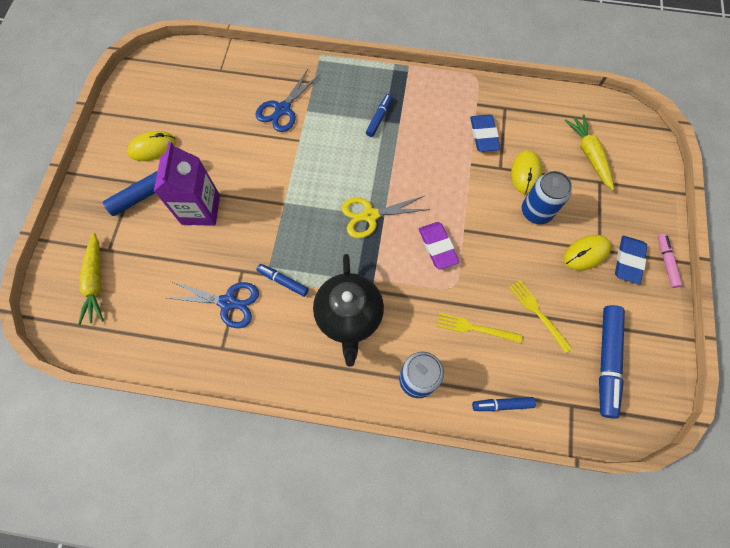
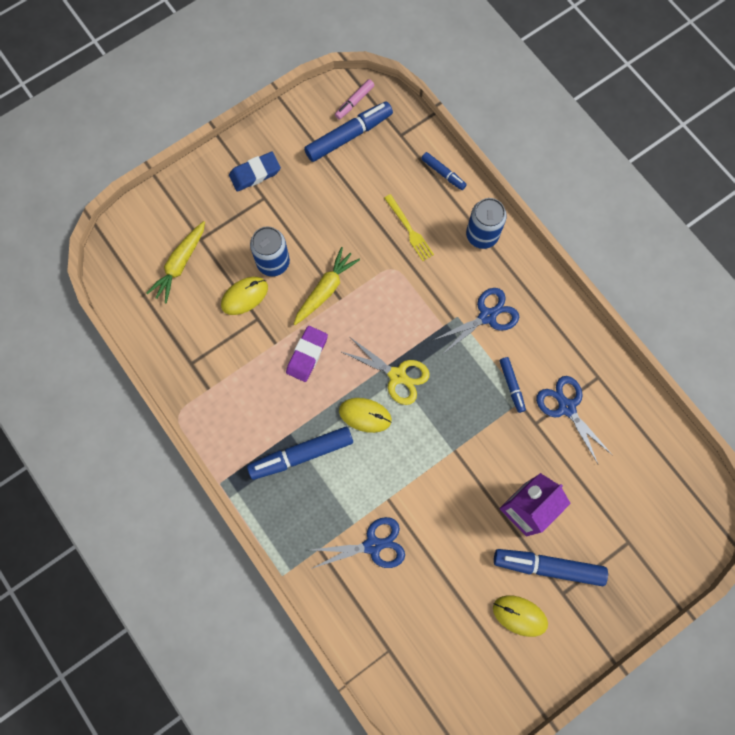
camera: 135 degrees left, 5 degrees up
(96, 282) = (657, 520): yellow carrot -> yellow carrot (325, 289)
(349, 316) = (487, 316): black teapot -> blue scissors
(379, 118) = (301, 455): blue marker -> blue marker, size x1.84
(437, 247) = (373, 305): purple eraser -> purple eraser (307, 355)
(484, 135) = (237, 356): blue eraser -> none
(538, 313) = (356, 200): yellow fork -> none
(586, 253) = (276, 204): yellow mouse -> yellow mouse (365, 415)
(666, 262) = (231, 150): pink marker -> pink marker (354, 102)

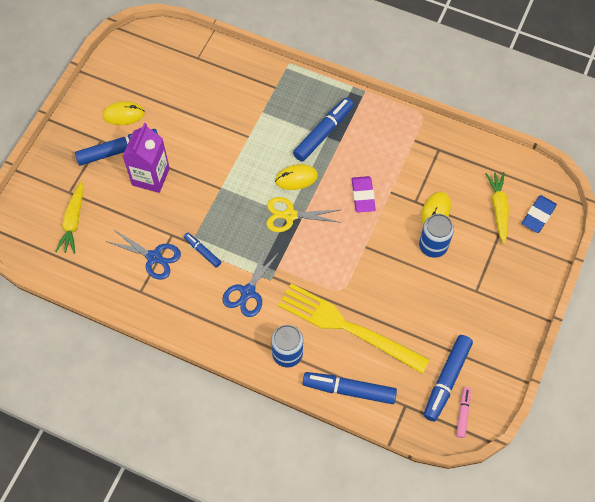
camera: 150 degrees right, 10 degrees down
(255, 173) = (497, 306): blue eraser -> blue eraser (538, 215)
(325, 289) = (381, 247): yellow carrot -> yellow carrot (73, 222)
(373, 545) = (242, 106): blue scissors -> none
(409, 230) = (347, 327): yellow fork -> yellow fork, size x2.25
(443, 173) = (349, 390): blue marker -> blue marker, size x1.84

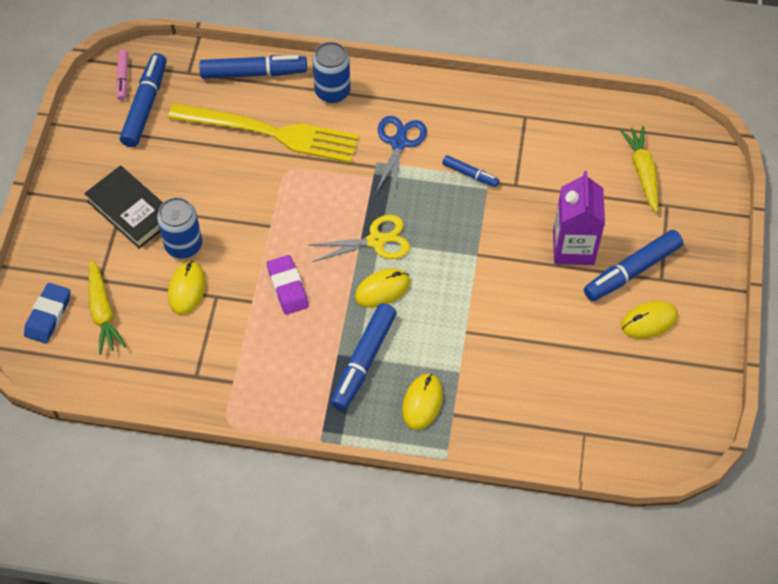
camera: 165 degrees right, 5 degrees down
(154, 257) = (525, 155): blue scissors -> none
(293, 98) = (422, 402): none -> yellow mouse
(469, 284) = (131, 210): none -> black book

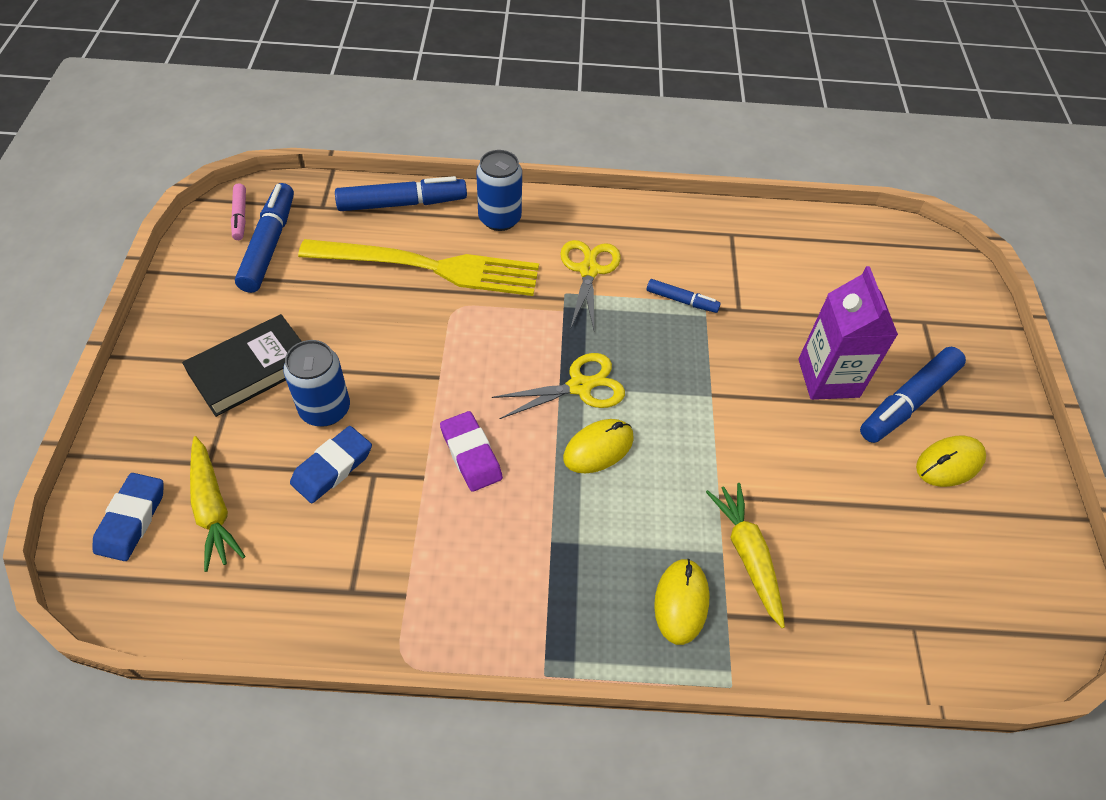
camera: 10 degrees left, 5 degrees down
(131, 210) = (251, 370): black book -> black book turned 75 degrees counterclockwise
(187, 289) = (332, 467): yellow mouse -> blue eraser
(363, 361) = (589, 548): blue marker -> none
(399, 143) = (588, 270): blue scissors -> yellow scissors
(642, 172) = (883, 286): yellow carrot -> yellow carrot (747, 555)

